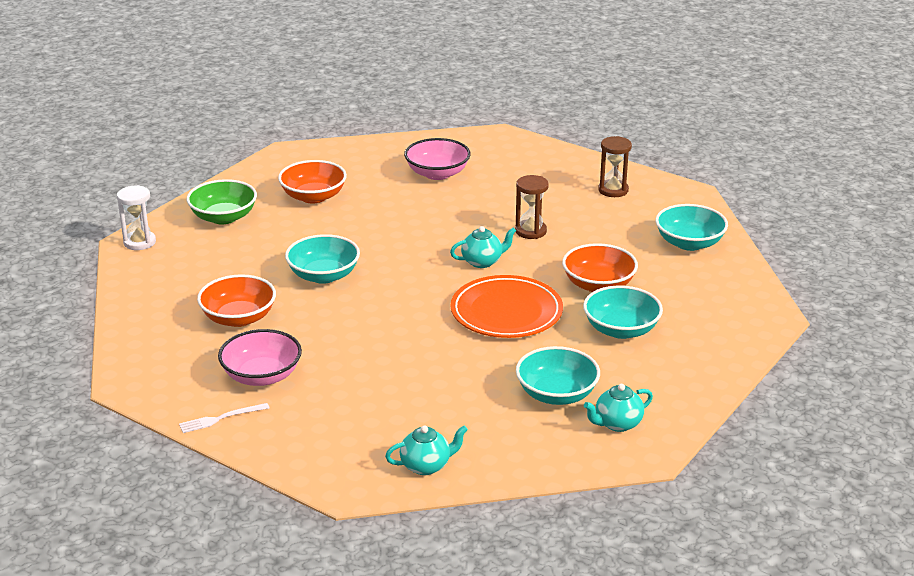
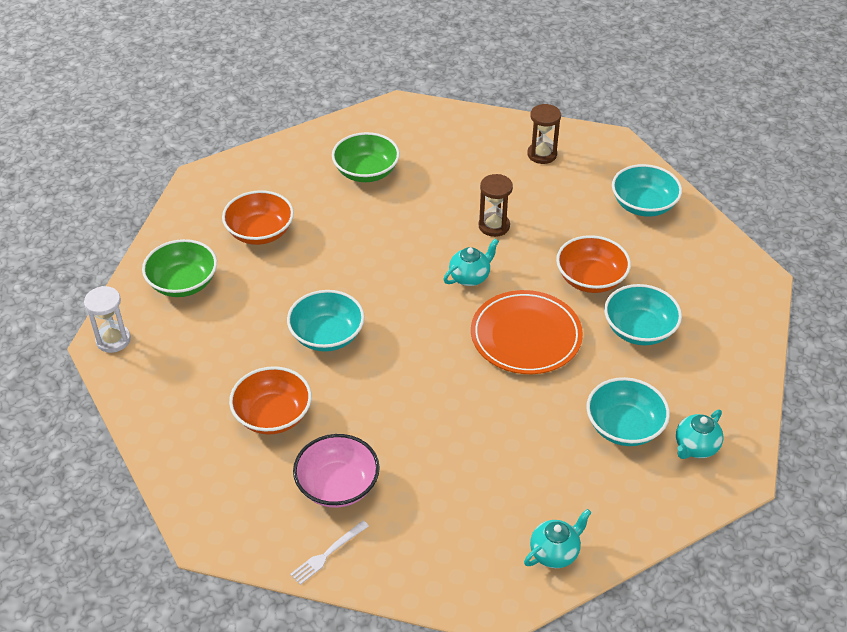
camera: 20 degrees left, 15 degrees up
(437, 173) = (366, 172): pink bowl -> green bowl

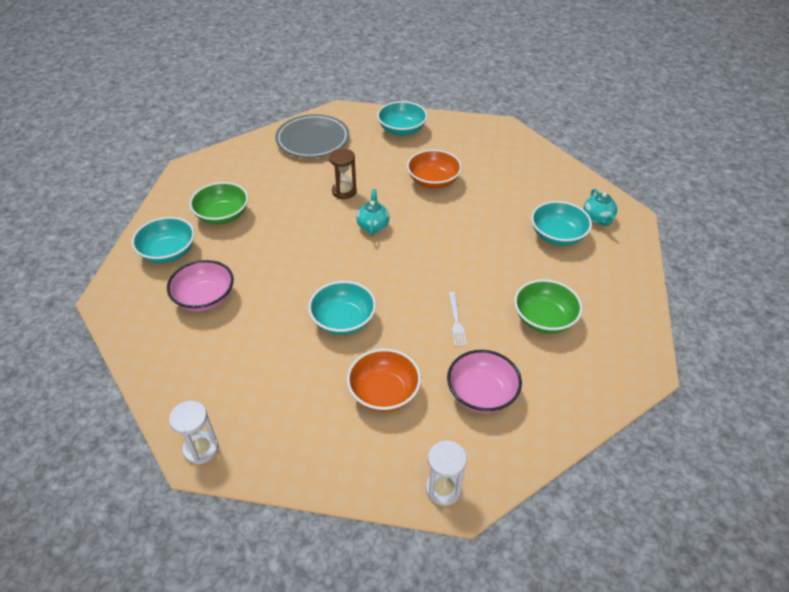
camera: 50 degrees left, 0 degrees up
(183, 283) = (197, 370): green bowl -> green bowl (544, 319)
(208, 518) = (443, 489): none -> white hourglass
(260, 232) = (205, 298): orange bowl -> pink bowl
(328, 554) = (537, 435): white fork -> white fork (456, 321)
(526, 336) = (448, 232): orange plate -> none
(542, 154) = (313, 140): brown hourglass -> grey plate
(555, 552) = (626, 320): turquoise teapot -> none
(639, 329) = (492, 187): turquoise bowl -> turquoise bowl (168, 252)

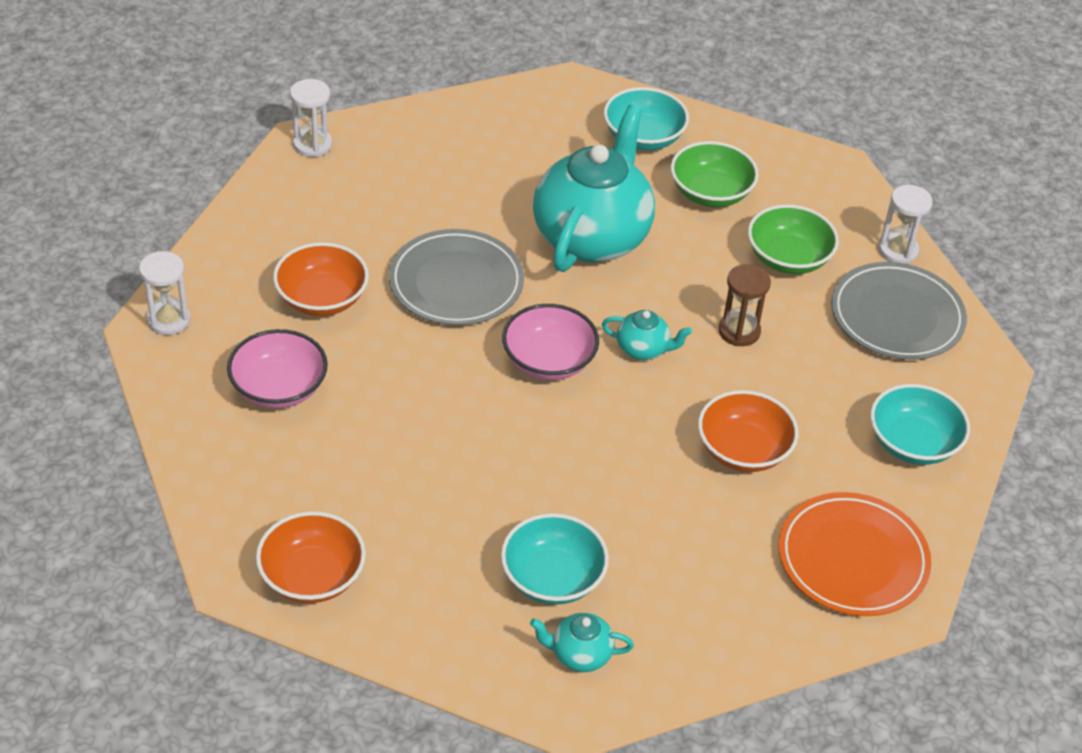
camera: 100 degrees right, 0 degrees up
(205, 298) = (543, 163): pink bowl -> pink bowl (548, 361)
(259, 142) = (898, 250): none -> white hourglass
(278, 262) = (592, 237): none -> turquoise teapot
(343, 320) = (456, 283): turquoise bowl -> grey plate
(456, 321) = (411, 396): white fork -> none
(485, 142) = (852, 559): none -> orange plate
(544, 319) = (377, 495): green bowl -> green bowl (788, 258)
(620, 334) = (312, 576): none -> orange bowl

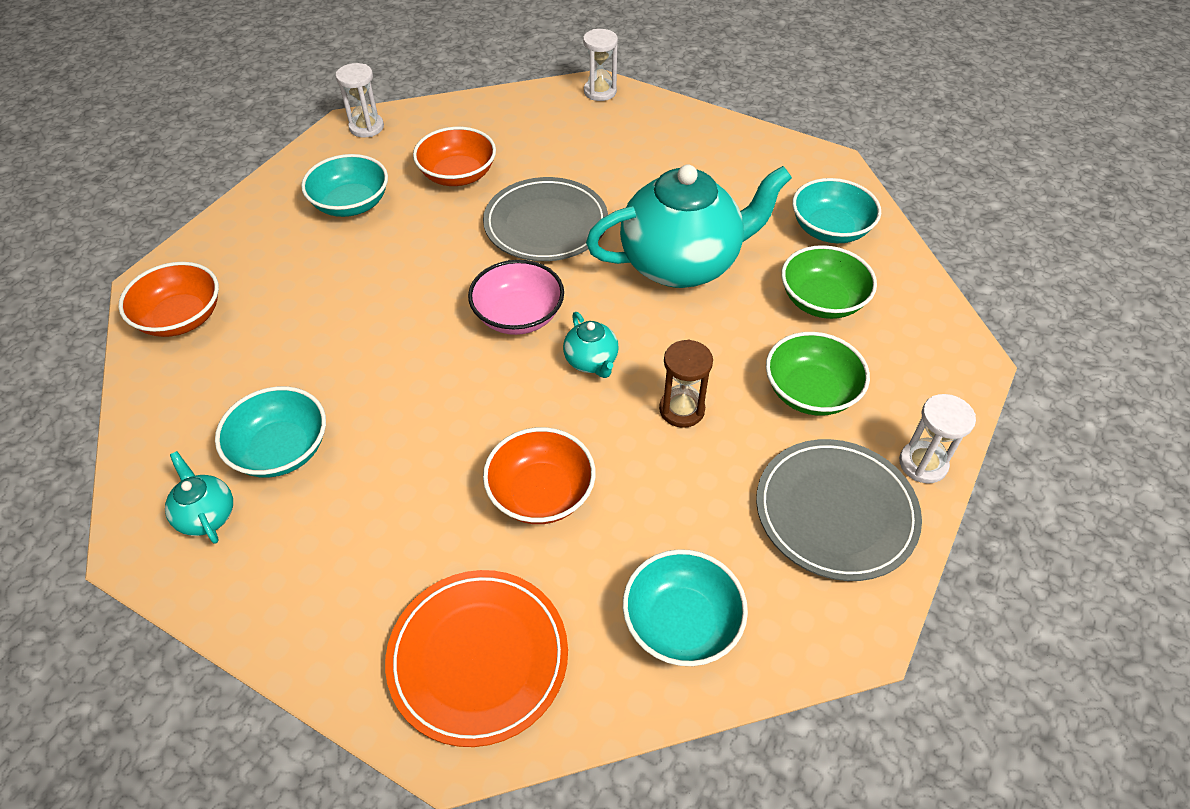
camera: 55 degrees right, 5 degrees up
(279, 388) = (351, 204): pink bowl -> turquoise bowl

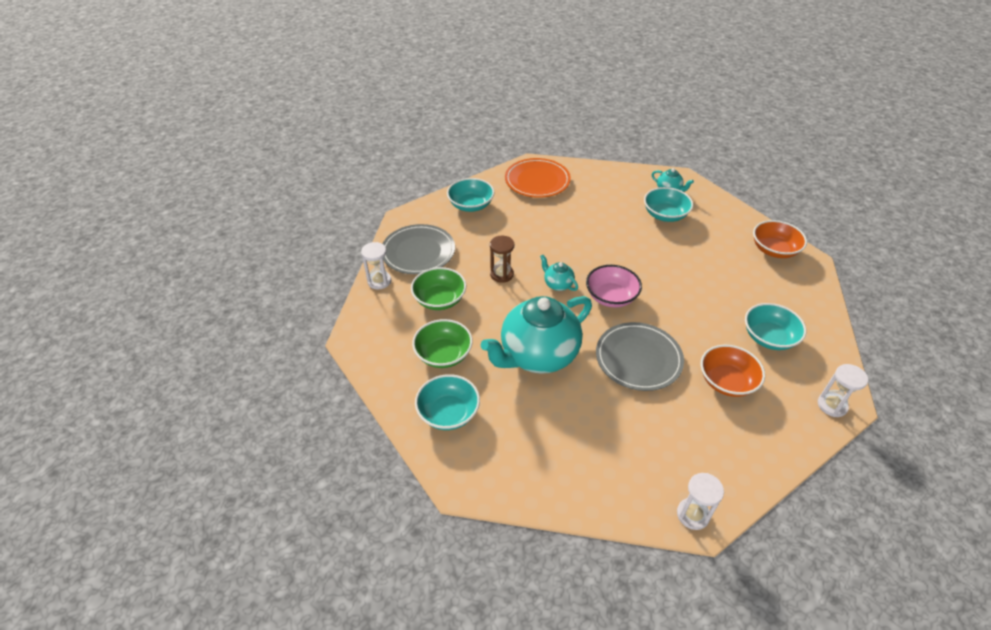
camera: 160 degrees right, 5 degrees down
(541, 493) = (546, 228): orange bowl -> none

